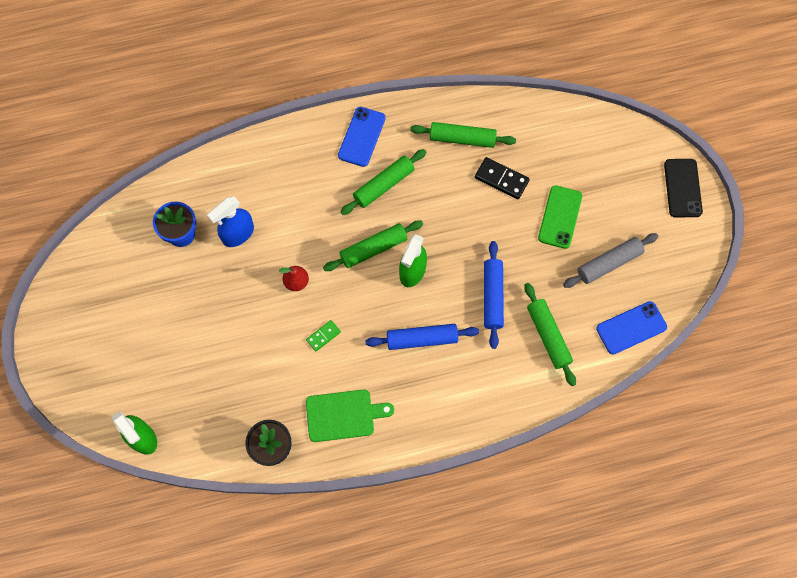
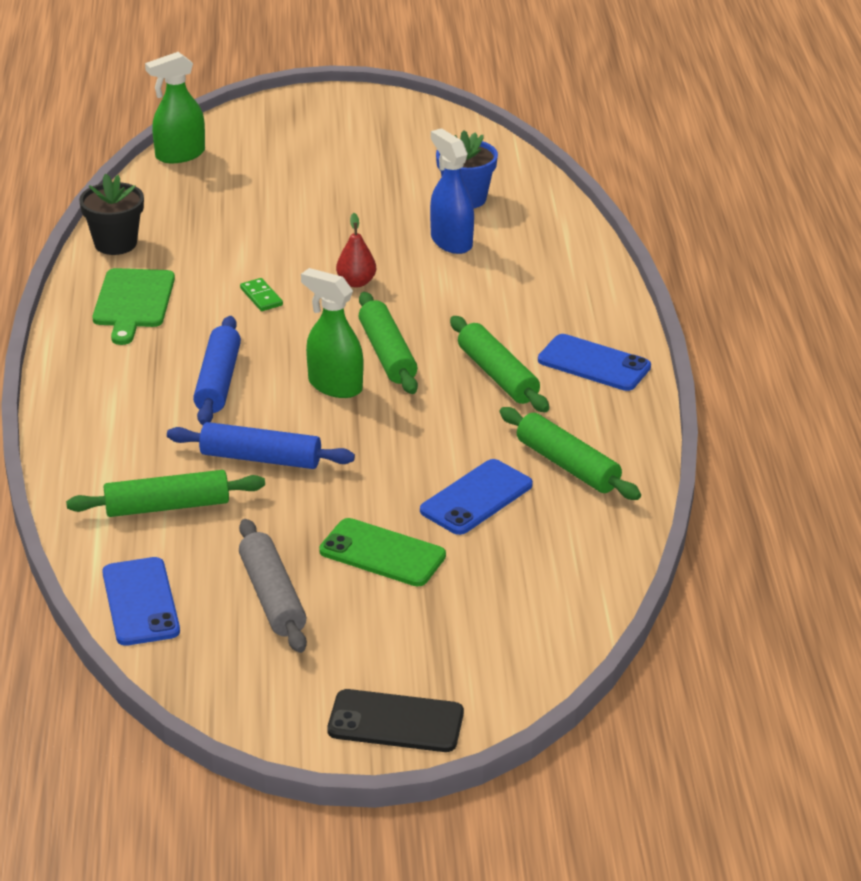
camera: 100 degrees right, 35 degrees down
(462, 139) = (567, 465): green rolling pin -> green rolling pin turned 60 degrees counterclockwise
(501, 179) = (476, 498): black domino -> blue phone

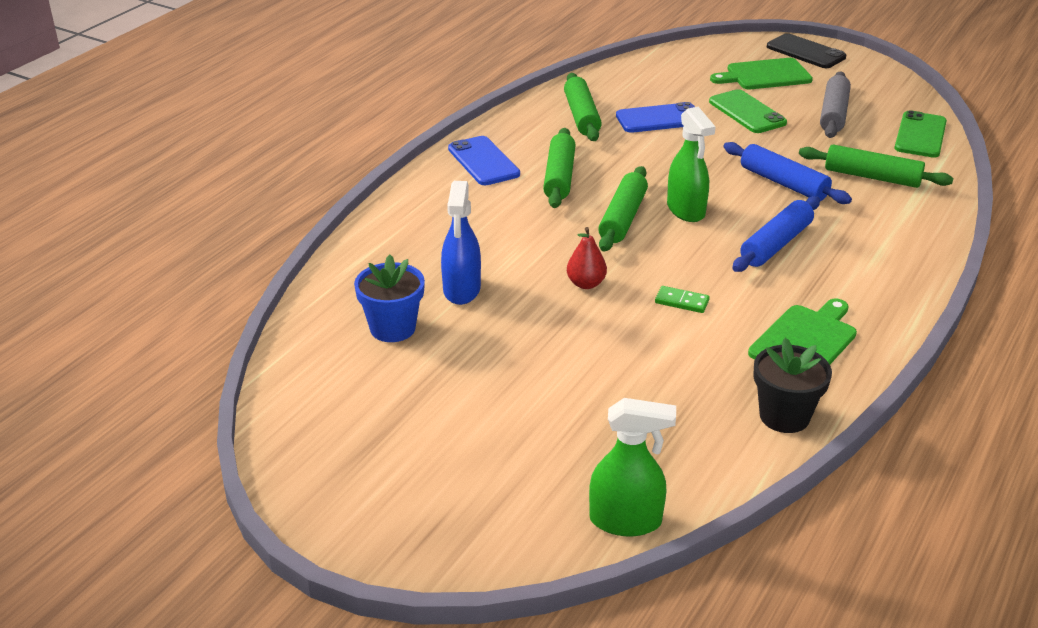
camera: 145 degrees left, 0 degrees up
(140, 602) = (920, 135): blue phone -> green phone
(261, 297) = (682, 301): green domino -> green domino turned 75 degrees counterclockwise
(414, 639) = (765, 75): none -> green cutting board

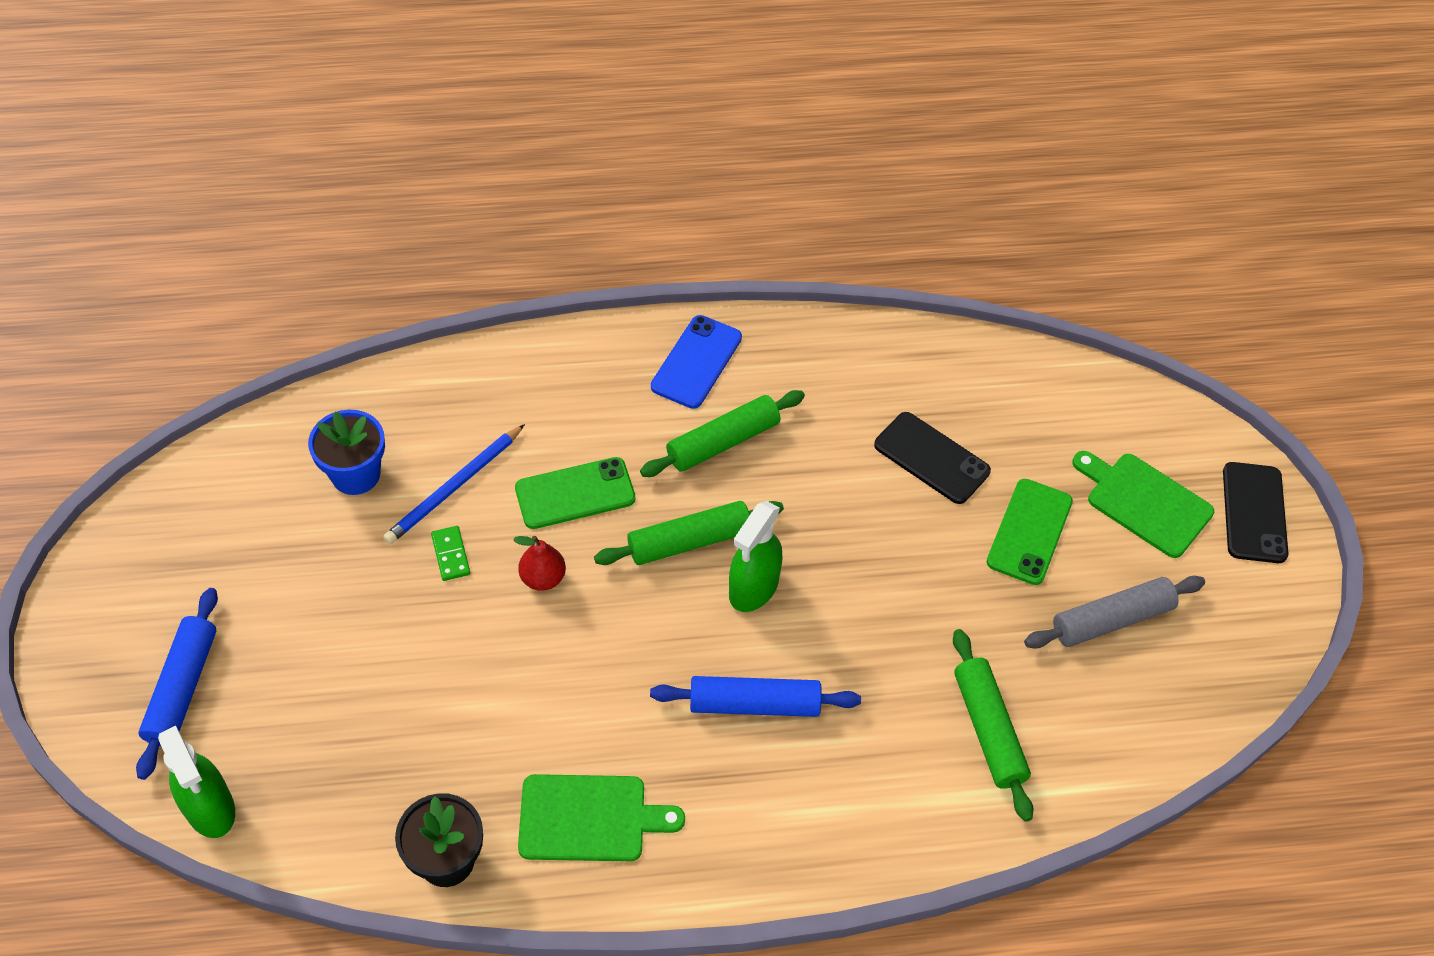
camera: 50 degrees right, 20 degrees up
(462, 290) = (454, 487): blue spray bottle -> blue pencil
(582, 116) = (870, 387): green rolling pin -> none
(659, 119) = (931, 458): blue phone -> black phone
(682, 301) = (575, 675): green domino -> green domino (451, 555)
(784, 183) = (893, 649): blue rolling pin -> blue rolling pin (183, 688)
(920, 135) = (1144, 735): green phone -> green phone (575, 494)

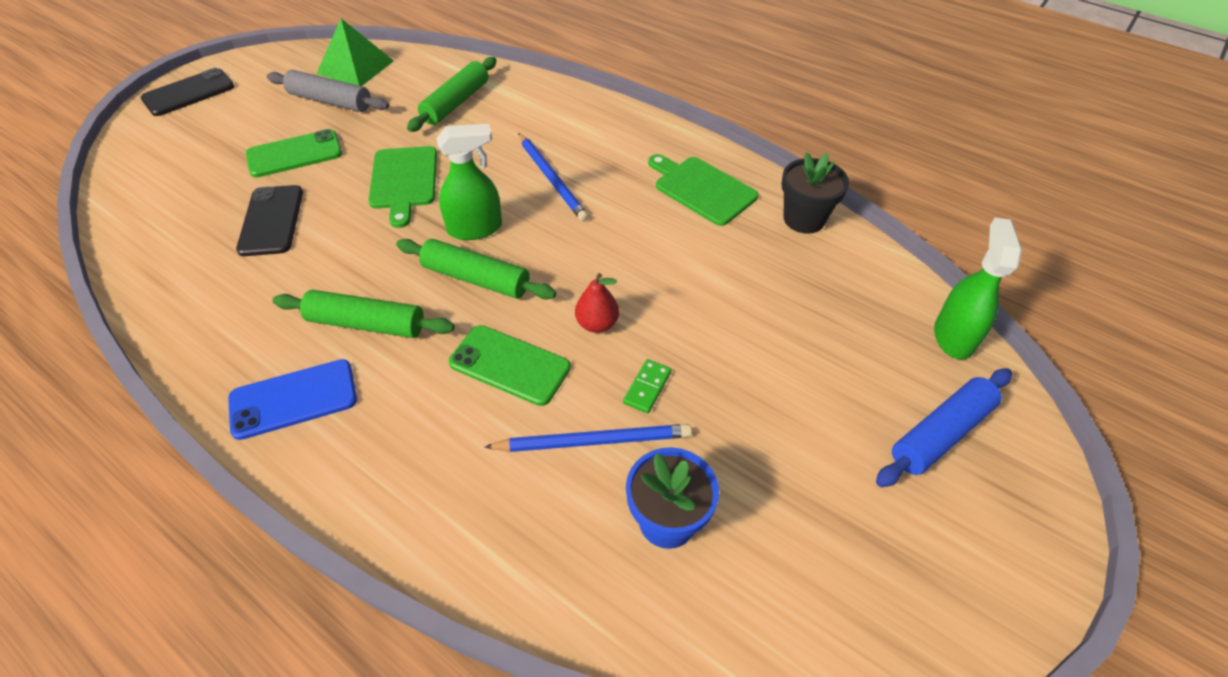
camera: 135 degrees left, 5 degrees down
(754, 704) = (552, 179): blue rolling pin -> blue pencil
(1144, 502) = (221, 128): green cutting board -> green cutting board (404, 181)
(1173, 690) = (355, 67): none -> green pyramid

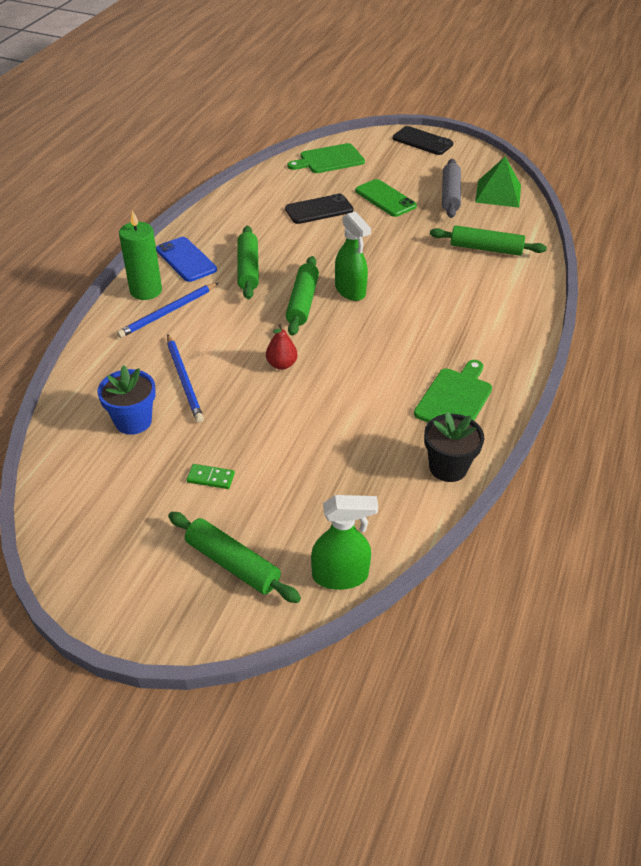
camera: 75 degrees right, 5 degrees down
(347, 468) = (146, 290): none -> green candle
(404, 181) = (383, 249): green cutting board -> green cutting board (329, 160)
(510, 365) = (233, 333): green phone -> none
(552, 179) = (422, 315): blue pencil -> blue pencil (168, 312)
(647, 387) = (233, 397): green domino -> green domino (211, 478)
(940, 433) = (233, 563): blue rolling pin -> green rolling pin

